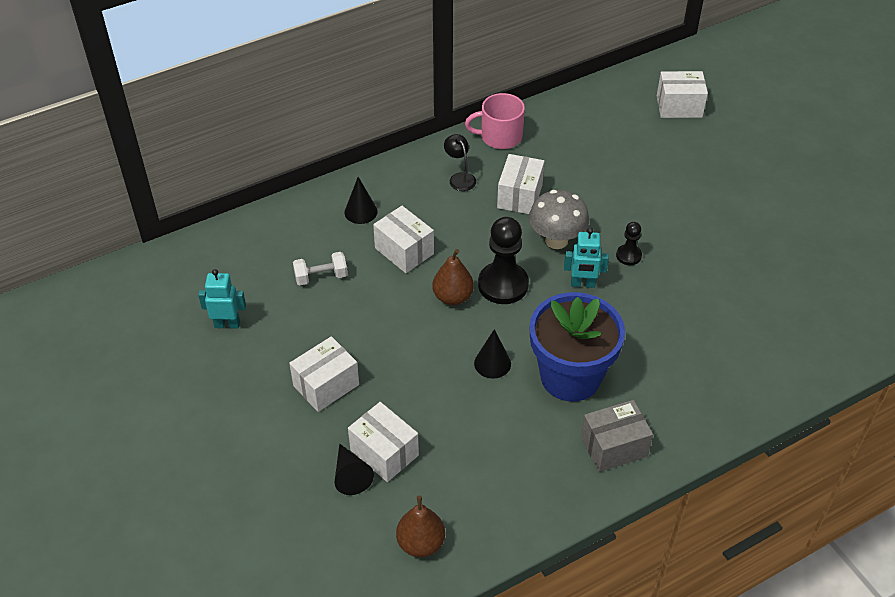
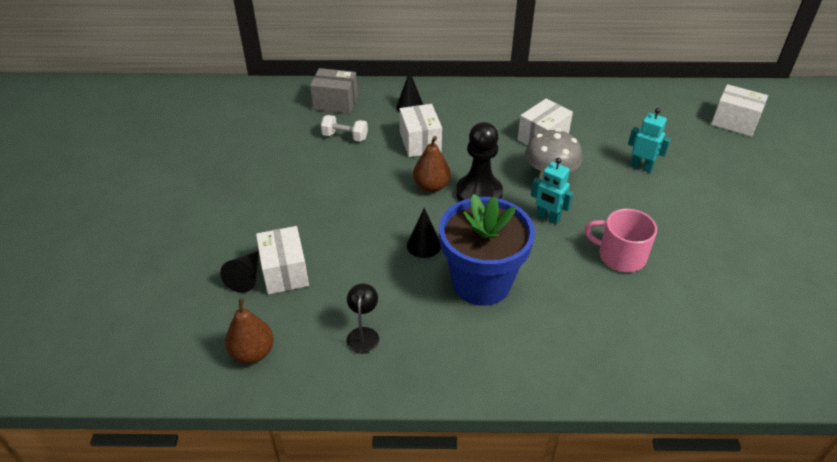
camera: 30 degrees right, 5 degrees down
(227, 324) = (254, 142): turquoise robot -> turquoise robot (641, 167)
(326, 385) = (285, 207): white box -> none
(460, 178) = (503, 110): black lamp -> black lamp (363, 334)
(500, 136) = (558, 94): pink mug -> pink mug (620, 256)
(614, 446) = (476, 355): grey box -> grey box (335, 103)
(628, 255) = (605, 212): black pawn -> none

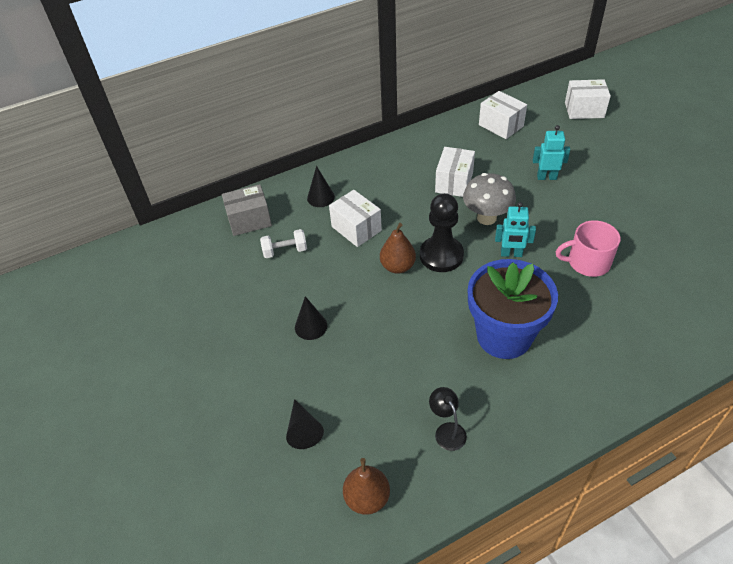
camera: 25 degrees left, 5 degrees up
(285, 272) = (335, 408): white box -> white box (501, 125)
(423, 245) = (433, 324): black cone -> black cone (311, 326)

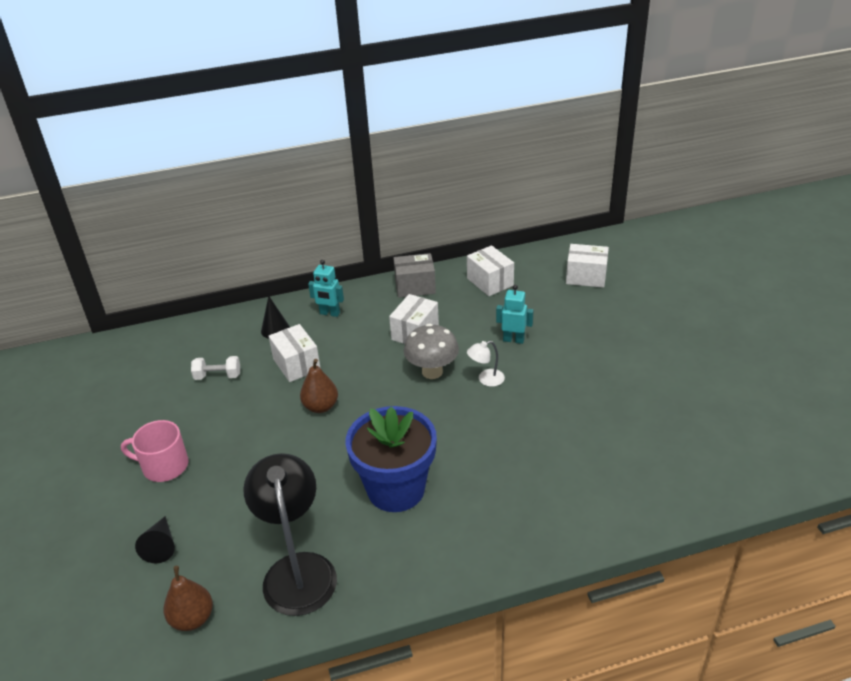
camera: 10 degrees right, 10 degrees down
(249, 220) = (197, 342): grey box -> grey box (415, 286)
(311, 326) = (211, 451): black cone -> none
(441, 255) = (369, 402): black pawn -> none
(447, 430) = (297, 570): black lamp -> black lamp, size x2.28
(511, 254) = (441, 411): turquoise robot -> turquoise robot (329, 313)
(539, 218) = (486, 379): none -> white lamp
(587, 262) = (516, 430): pink mug -> pink mug (164, 466)

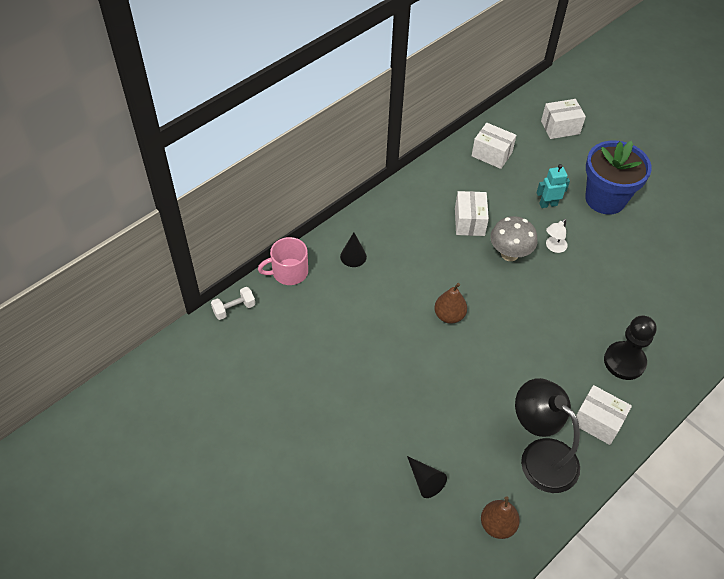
camera: 30 degrees left, 15 degrees up
(164, 466) = (368, 414): pink mug -> pink mug (289, 272)
(218, 376) = (342, 318): white dumbbell -> white dumbbell (234, 309)
(296, 364) = (398, 284): white box -> white box (597, 422)
(329, 313) = (386, 225): turquoise robot -> none
(396, 489) = (558, 364): blue flower pot -> blue flower pot (605, 199)
(415, 286) = (436, 177): grey box -> none
(474, 513) = (624, 361): none -> black pawn

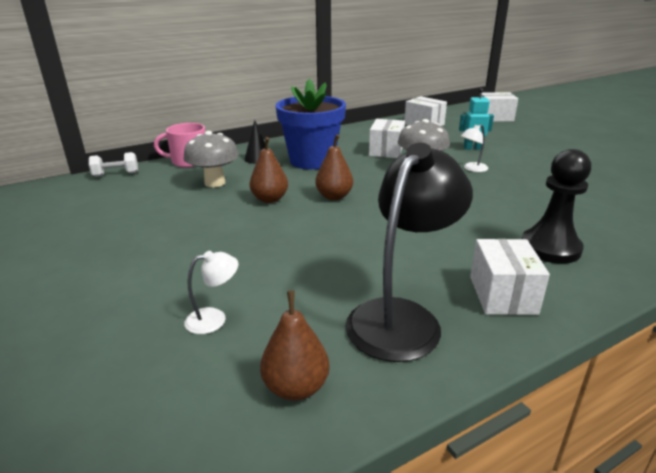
camera: 15 degrees right, 25 degrees down
(336, 309) = (215, 183): none -> grey mushroom
(397, 329) = (270, 199): none -> brown pear
(425, 481) = (214, 319): black cone -> white lamp
(540, 456) = (402, 317): black lamp -> black lamp turned 60 degrees clockwise
(597, 422) = (502, 295): white box -> white box turned 45 degrees clockwise
(605, 199) = (536, 149): blue flower pot -> blue flower pot (312, 161)

